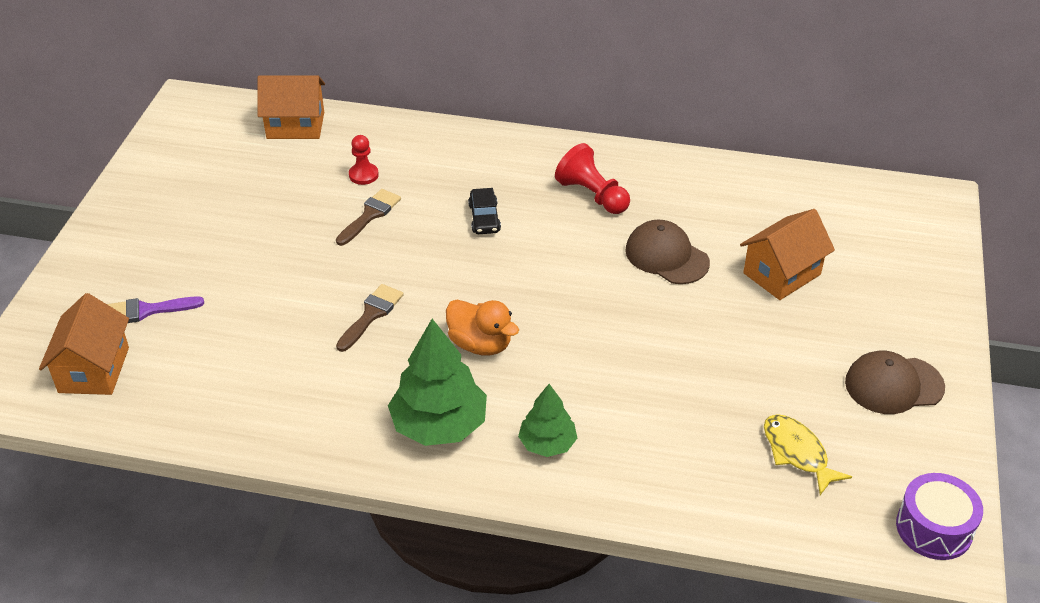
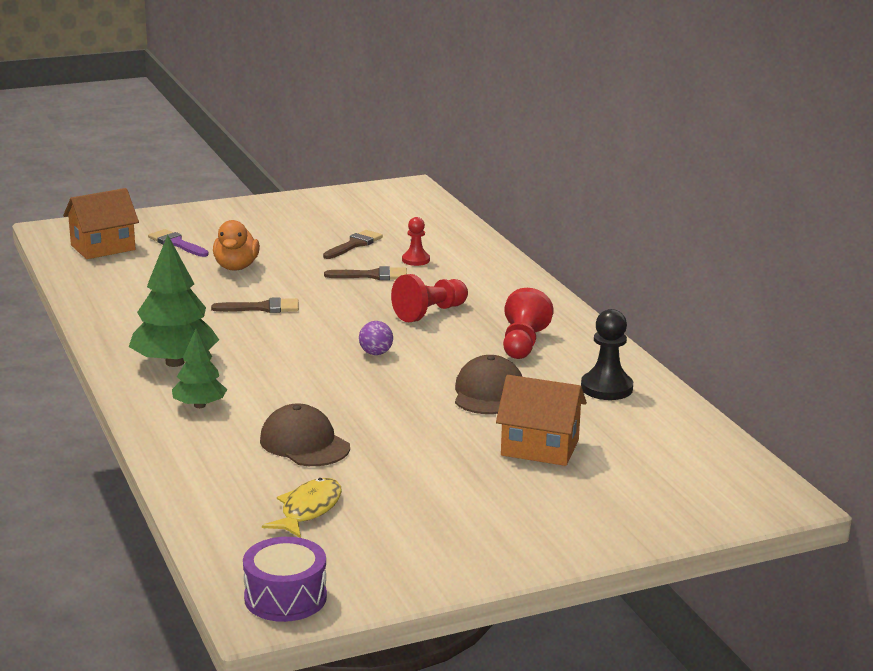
camera: 55 degrees right, 20 degrees down
(287, 195) = (354, 244): none -> brown brush
(295, 125) = (437, 223): orange house -> none
(480, 344) = (280, 352): orange duck -> orange duck (236, 267)
(484, 218) = (430, 313): black car -> red pawn
(536, 286) = (375, 353): none -> purple ball
(708, 191) = (606, 388): none -> black pawn
(893, 385) = (456, 536): brown cap -> brown cap (304, 443)

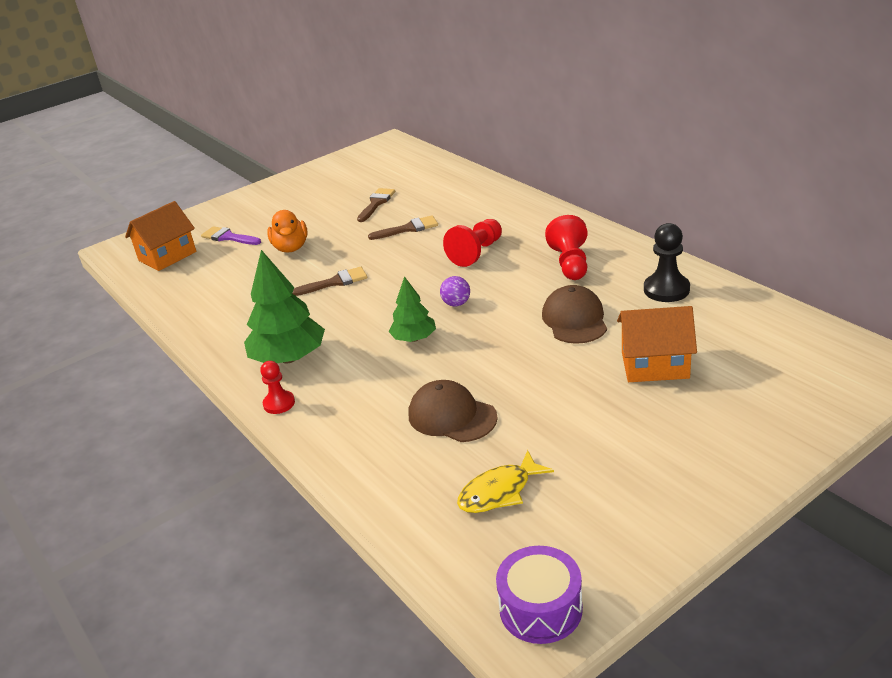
camera: 10 degrees left, 10 degrees up
(199, 405) = (335, 399): green tree -> green tree (414, 338)
(308, 510) = (499, 492): yellow fish -> yellow fish turned 135 degrees counterclockwise
(416, 260) = (434, 206): red pawn -> red pawn (279, 403)

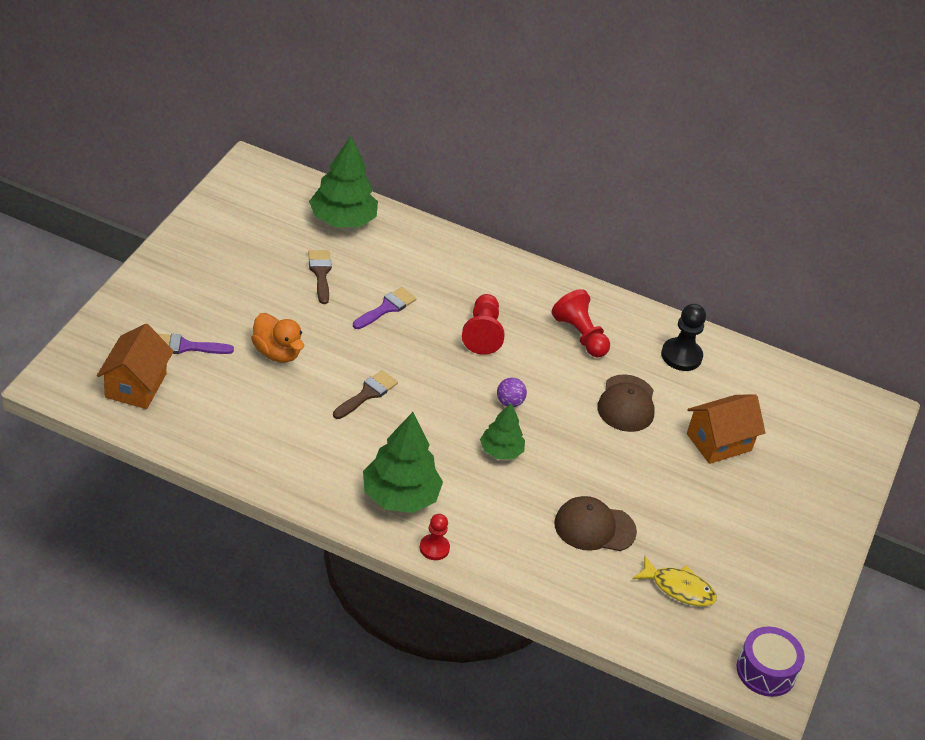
camera: 40 degrees left, 10 degrees up
(408, 228) = (386, 308): brown brush -> purple brush
(426, 174) = (342, 220): none -> green tree
(499, 492) = (679, 588): yellow fish -> yellow fish turned 90 degrees counterclockwise
(574, 319) = (626, 404): brown cap -> brown cap turned 135 degrees counterclockwise

